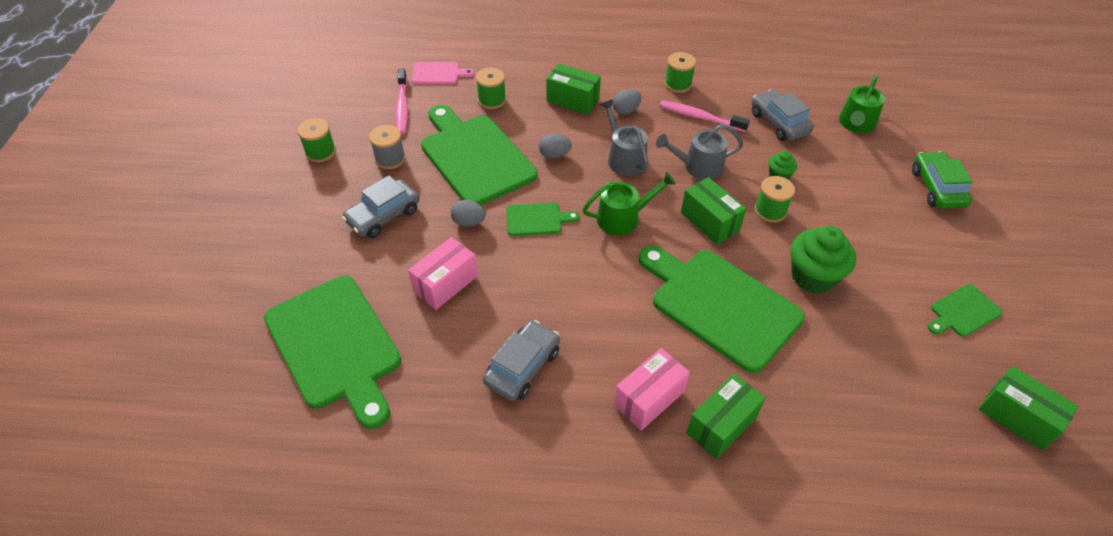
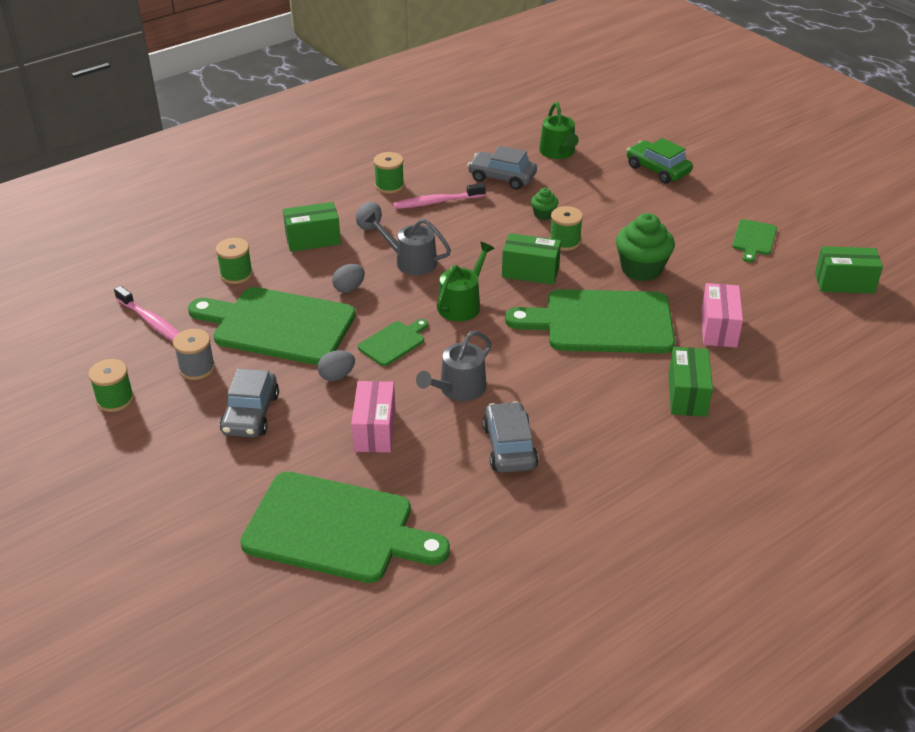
camera: 40 degrees left, 10 degrees down
(438, 73) = (153, 278): pink cutting board -> none
(649, 398) = (622, 409): pink box -> pink box (718, 328)
(698, 166) = (477, 238): grey watering can -> grey watering can (458, 389)

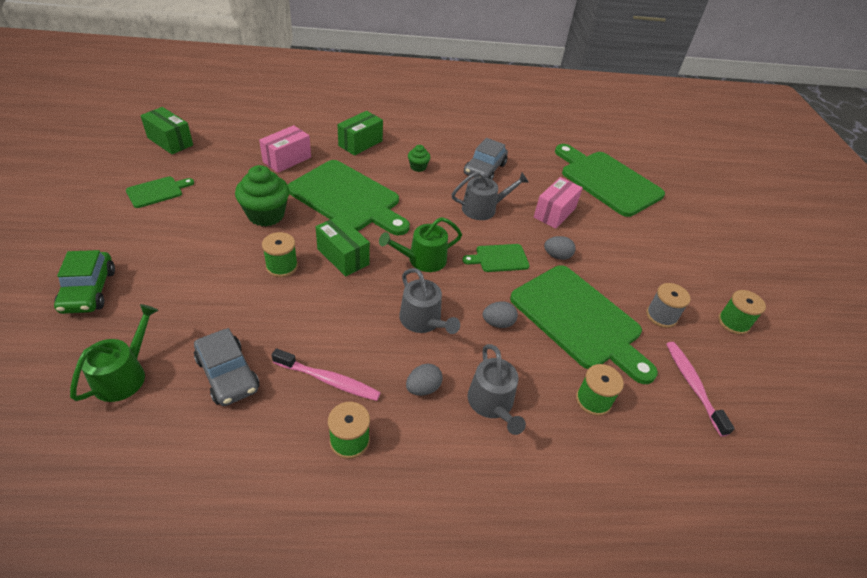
camera: 150 degrees left, 5 degrees up
(251, 414) = (631, 261): grey car -> none
(313, 239) = (492, 403): green box -> grey watering can
(543, 215) = (258, 302): green cupcake -> green cupcake (418, 167)

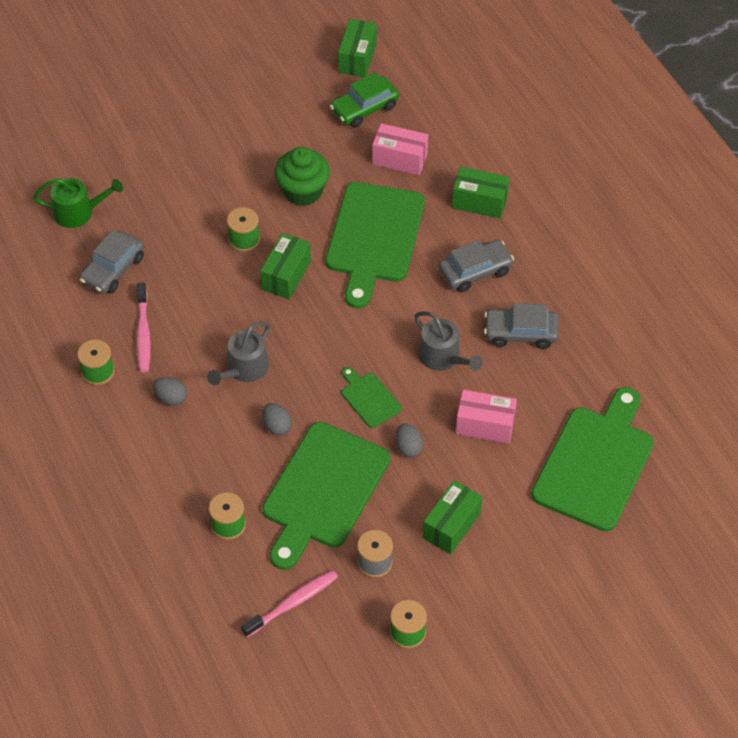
camera: 70 degrees right, 10 degrees up
(89, 290) = (139, 138): green car -> green car (364, 108)
(157, 191) = (278, 99): green cutting board -> none
(418, 167) = (475, 271): green cupcake -> grey car
(422, 260) = (323, 337): green watering can -> none
(492, 403) = (182, 451): grey watering can -> none
(638, 262) = (451, 525): none -> green box

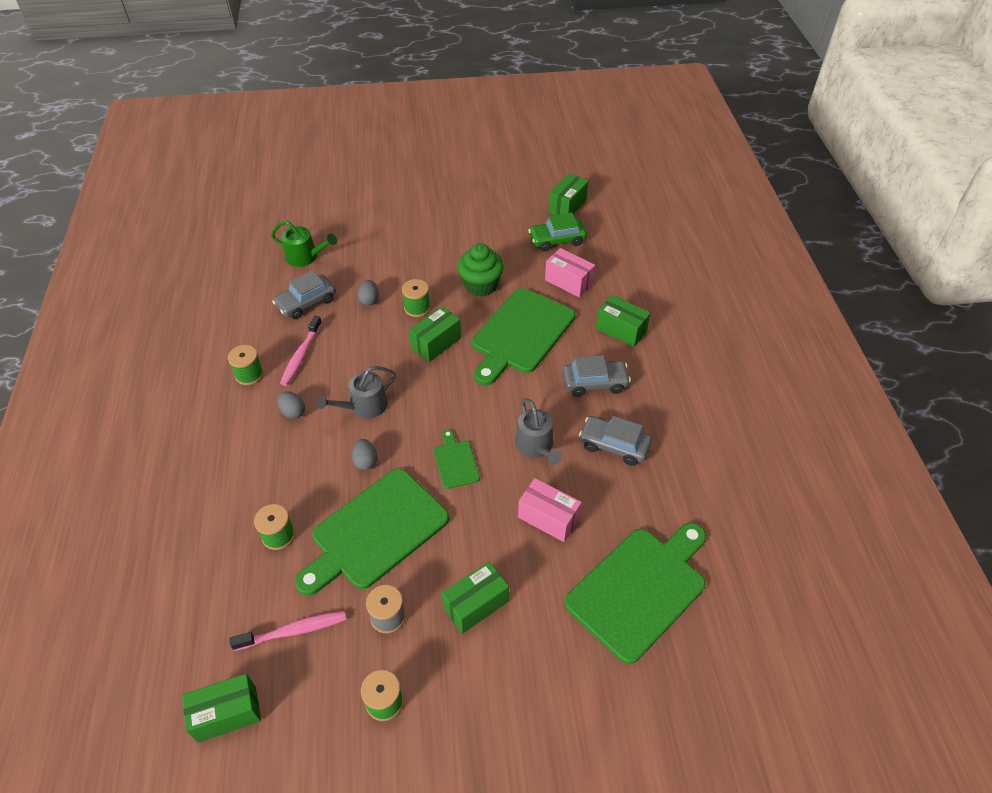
camera: 20 degrees right, 5 degrees down
(271, 689) = (227, 714): none -> green box
(408, 447) = (469, 516): grey egg -> grey egg (369, 300)

